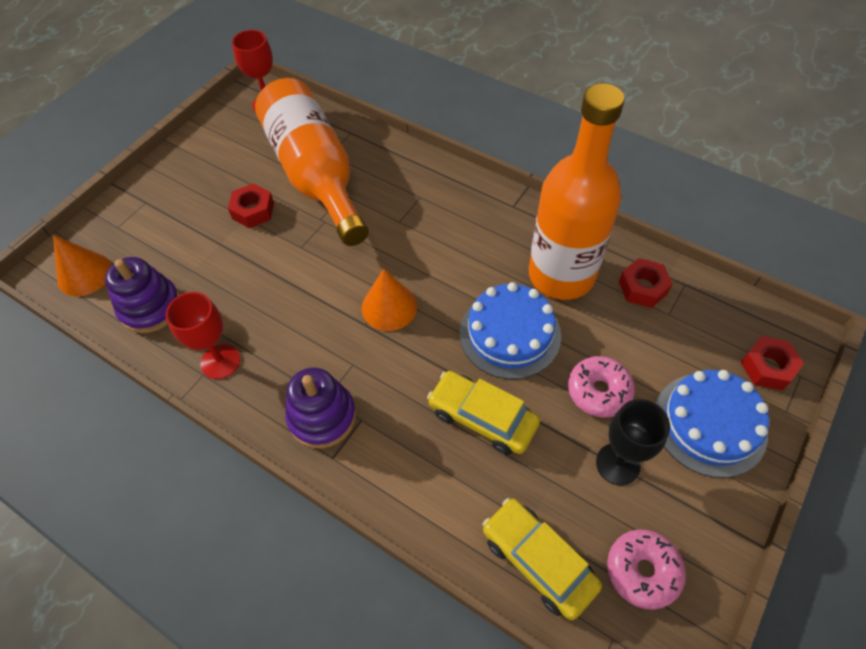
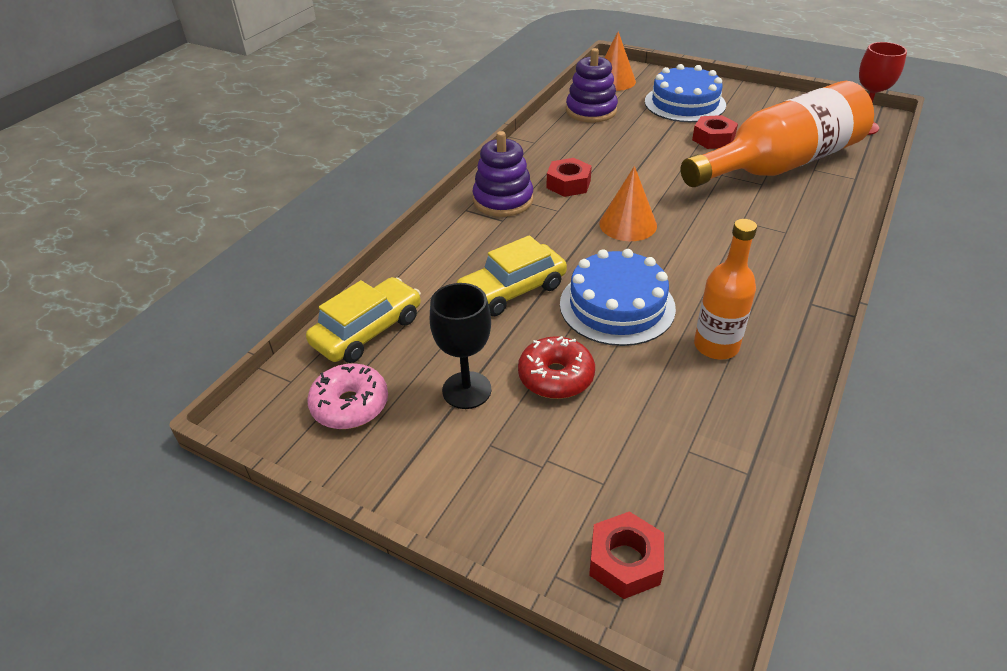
camera: 85 degrees right, 15 degrees down
(220, 361) = (547, 147): red goblet -> none
(482, 418) = (512, 290): yellow car -> yellow car turned 150 degrees counterclockwise
(561, 275) = (716, 346): orange bottle -> orange bottle, size x0.52
(598, 391) = (556, 377): pink donut -> red donut
(643, 288) = (724, 424): red nut -> red nut (568, 184)
(709, 424) = (524, 480): blue cake -> blue cake (685, 103)

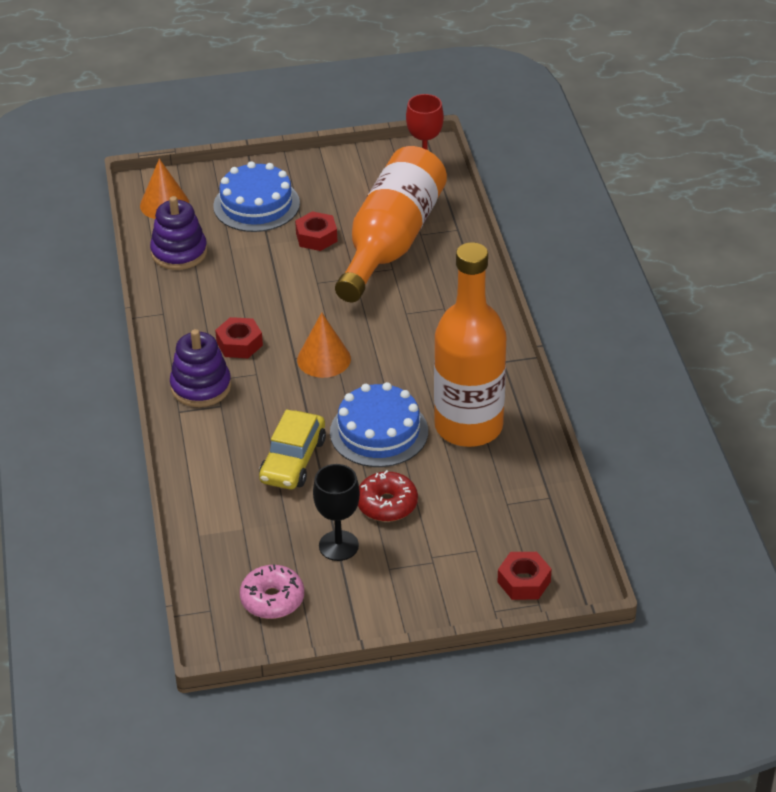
camera: 40 degrees left, 0 degrees up
(368, 331) = (222, 547): yellow car -> none
(716, 346) = (468, 426): orange bottle -> orange bottle, size x1.91

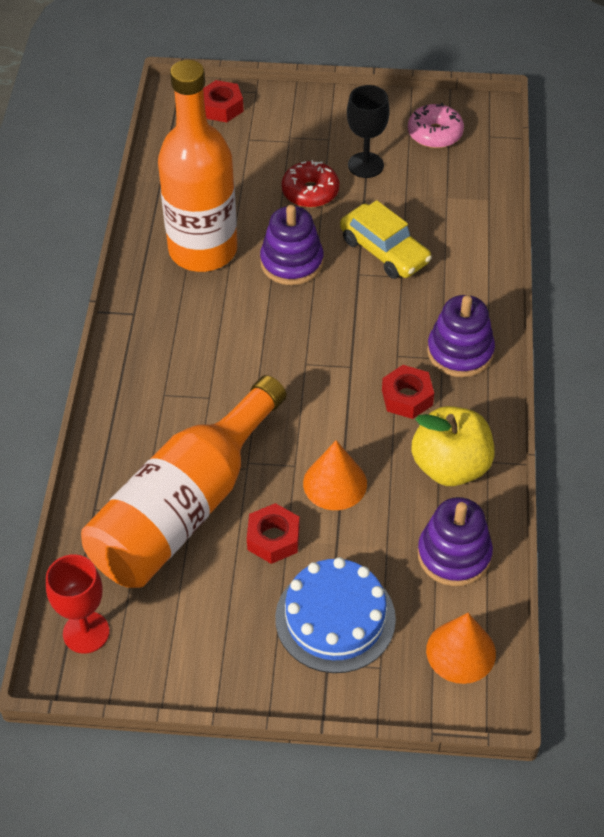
camera: 165 degrees left, 10 degrees up
(192, 304) = (450, 466): none -> yellow apple
(293, 460) = (384, 251): yellow car -> yellow car turned 105 degrees clockwise
(324, 359) = (320, 357): orange cone -> orange cone (335, 483)
(379, 432) = (291, 262): blue cake -> purple stacking toy

